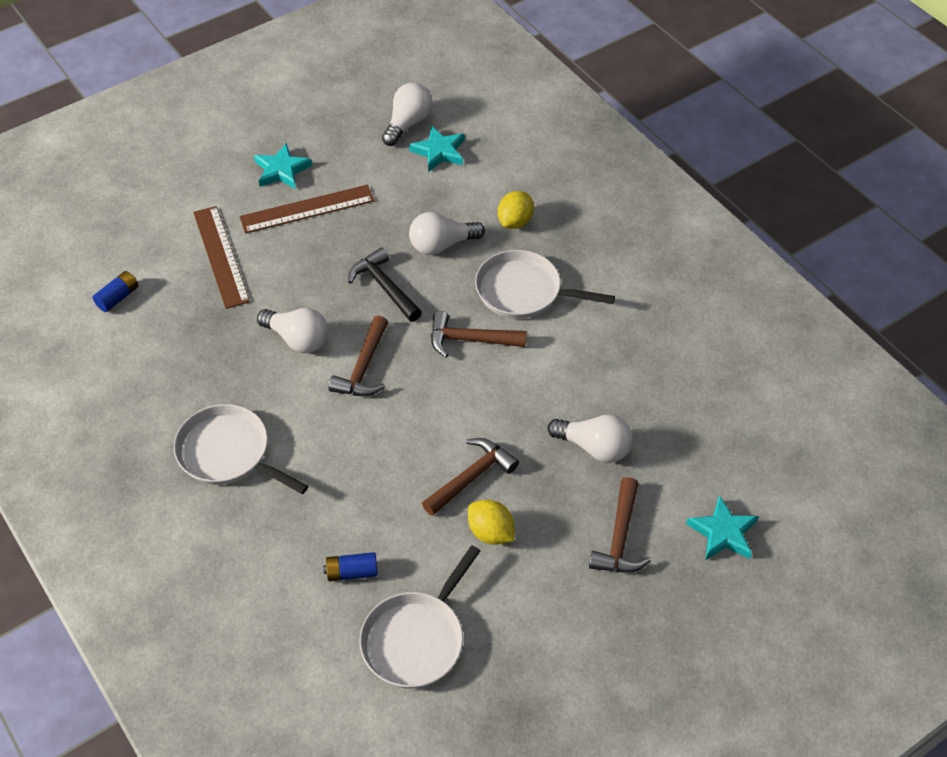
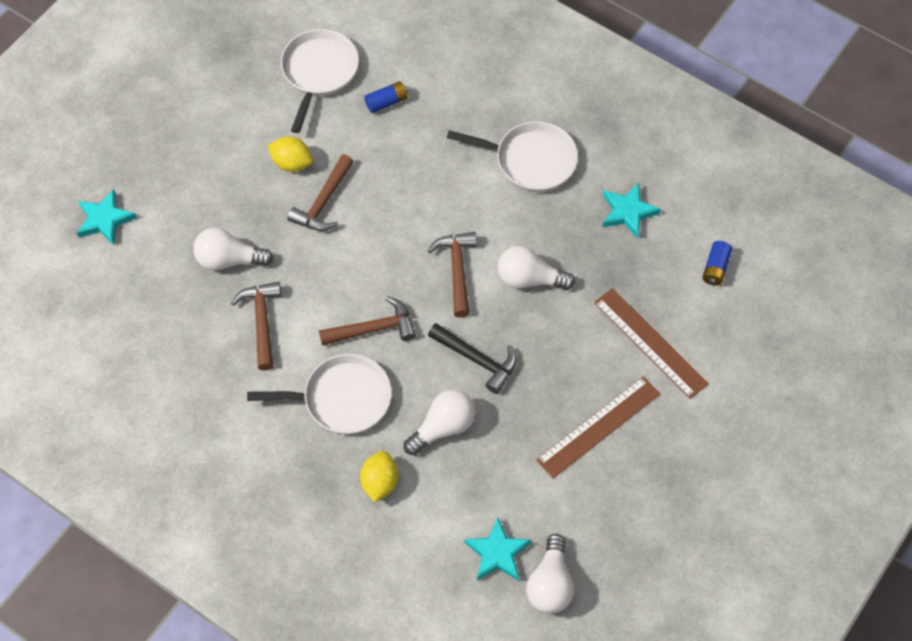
camera: 160 degrees right, 10 degrees up
(282, 170) = (651, 468): turquoise star -> turquoise star (628, 212)
(620, 538) = (188, 190): brown hammer -> brown hammer (262, 322)

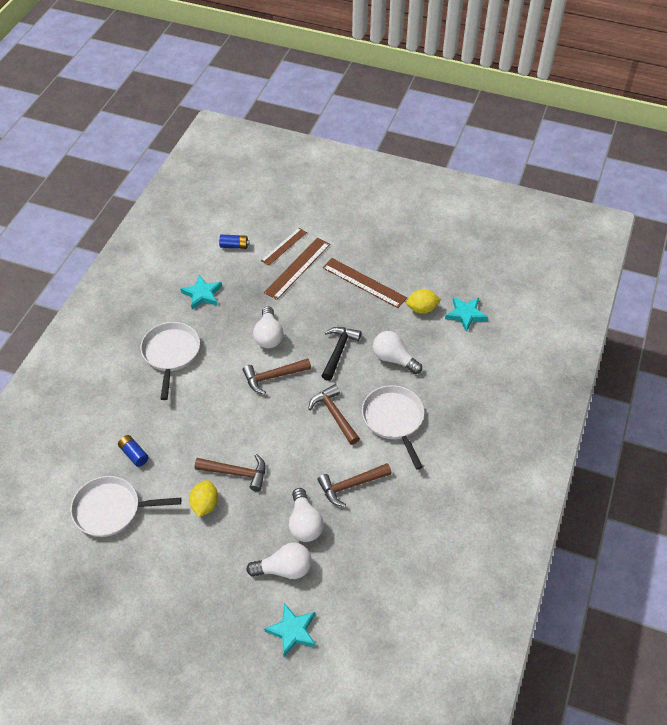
camera: 105 degrees left, 10 degrees down
(380, 482) = (445, 384): yellow lemon -> yellow lemon (422, 309)
(550, 584) = (473, 287): white light bulb -> white light bulb (284, 569)
(700, 334) = (284, 246): none -> brown ruler

